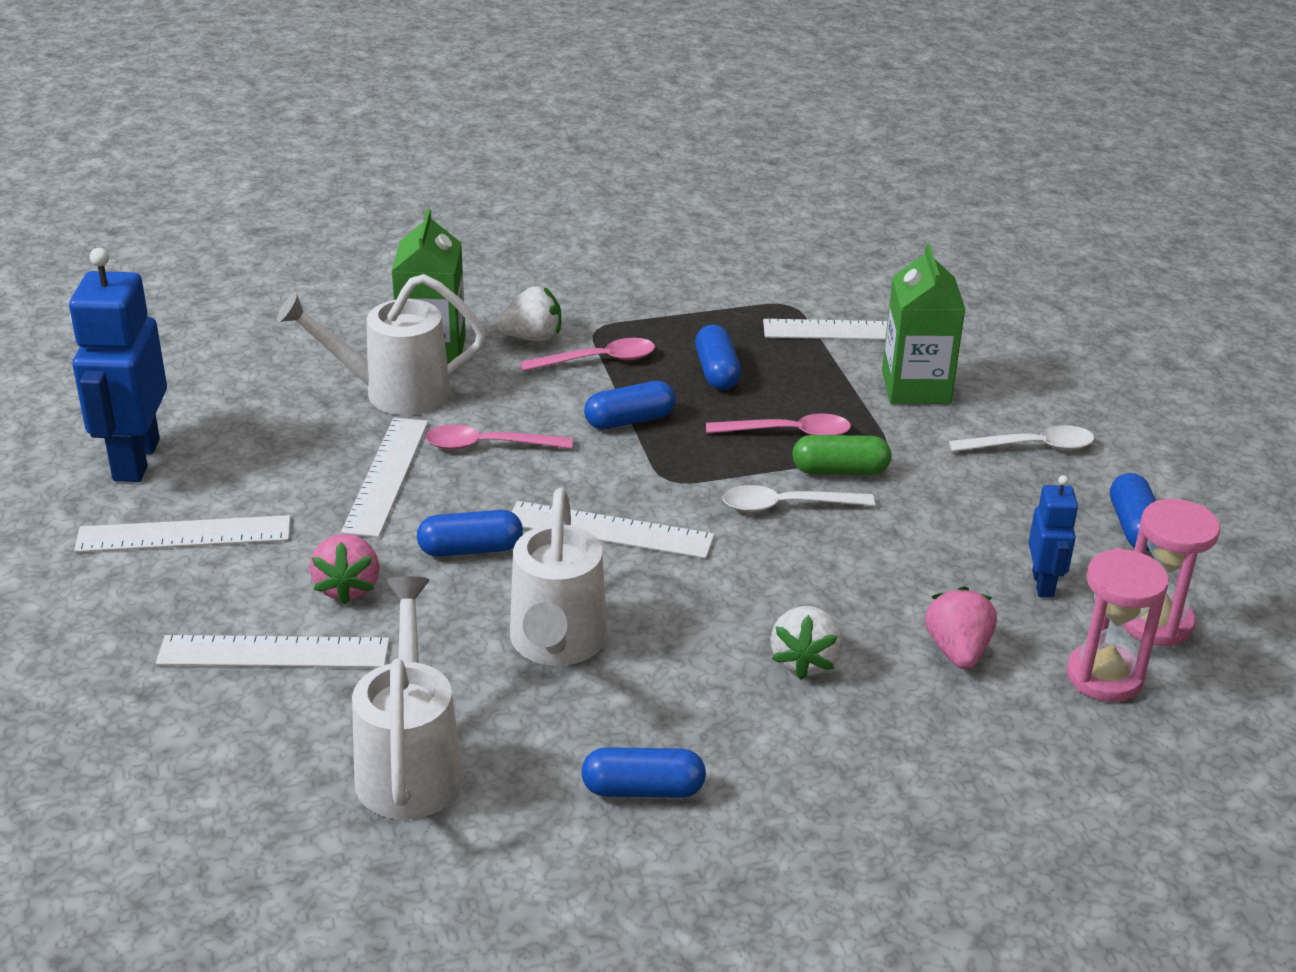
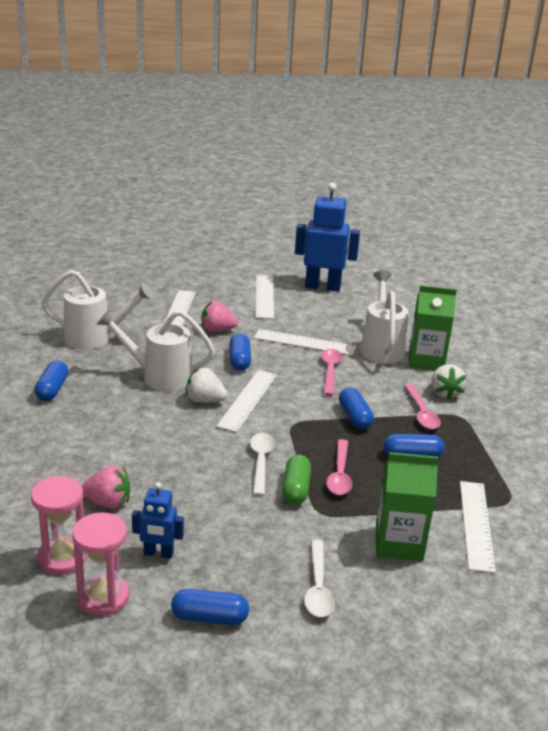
camera: 95 degrees right, 5 degrees down
(805, 661) = (120, 447): white strawberry -> white strawberry (204, 400)

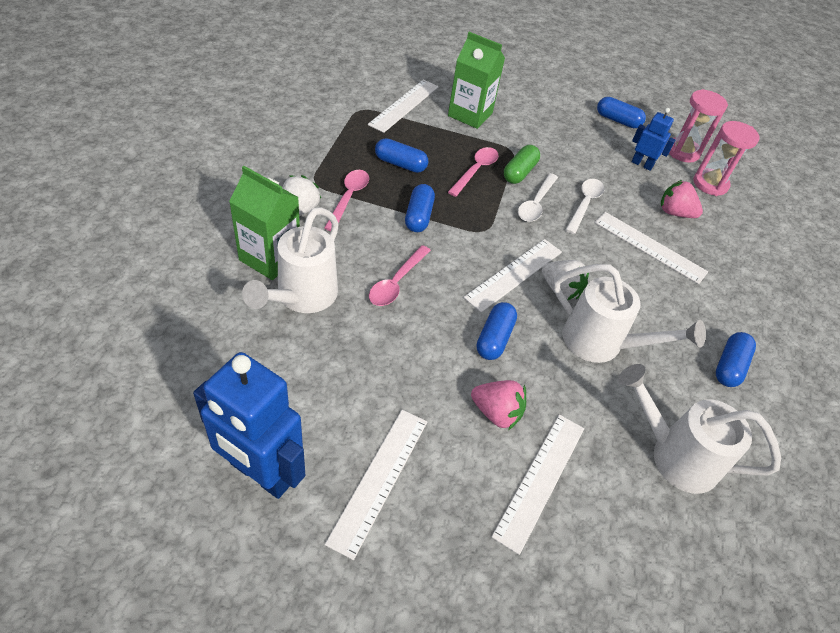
camera: 160 degrees left, 20 degrees up
(304, 342) = (392, 342): white ruler -> white ruler (649, 247)
(318, 587) = (542, 112): white spoon -> white spoon (584, 204)

